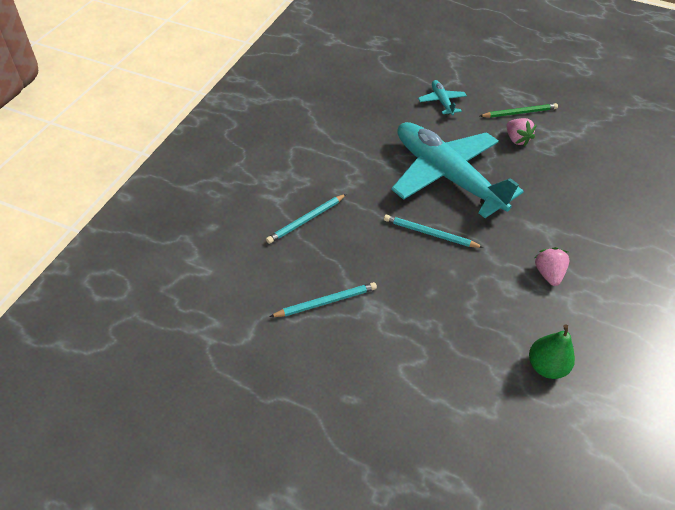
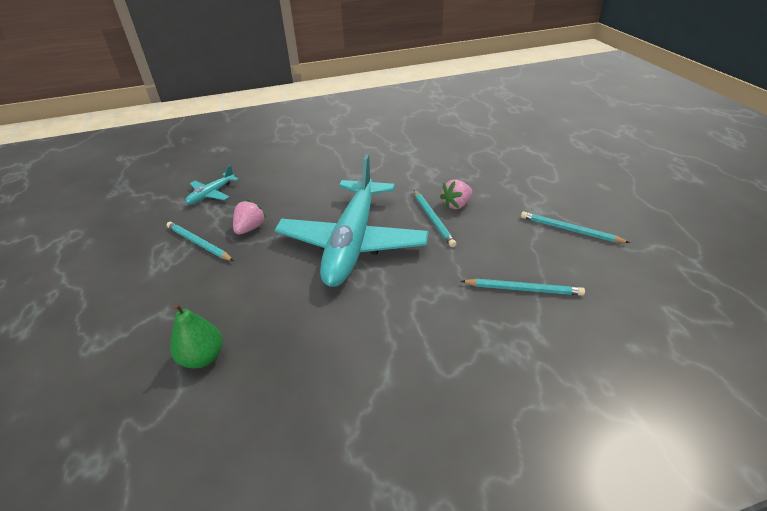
camera: 125 degrees left, 10 degrees down
(441, 102) = (224, 302): turquoise plane -> turquoise plane (211, 194)
(519, 113) = (198, 243): green pencil -> turquoise pencil
(545, 366) = (469, 143): green pear -> green pear (203, 357)
(548, 274) = (398, 164): pink strawberry -> pink strawberry (456, 205)

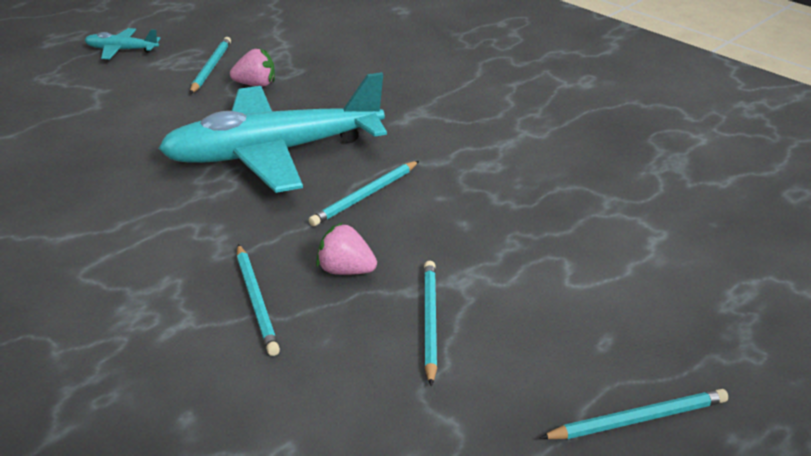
camera: 60 degrees right, 5 degrees down
(203, 357) = (51, 131): green pear -> none
(211, 194) = (303, 41): turquoise plane -> turquoise plane (122, 50)
(456, 205) = (416, 206): pink strawberry -> pink strawberry (346, 270)
(661, 194) = (638, 419): none -> turquoise pencil

